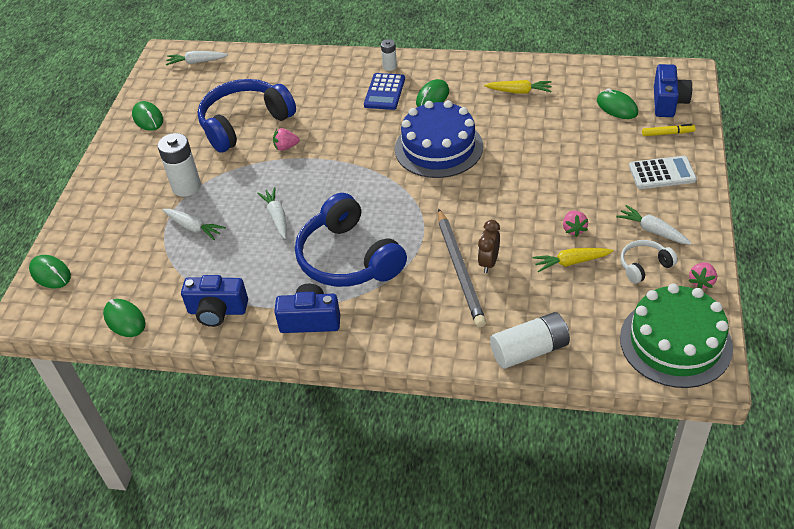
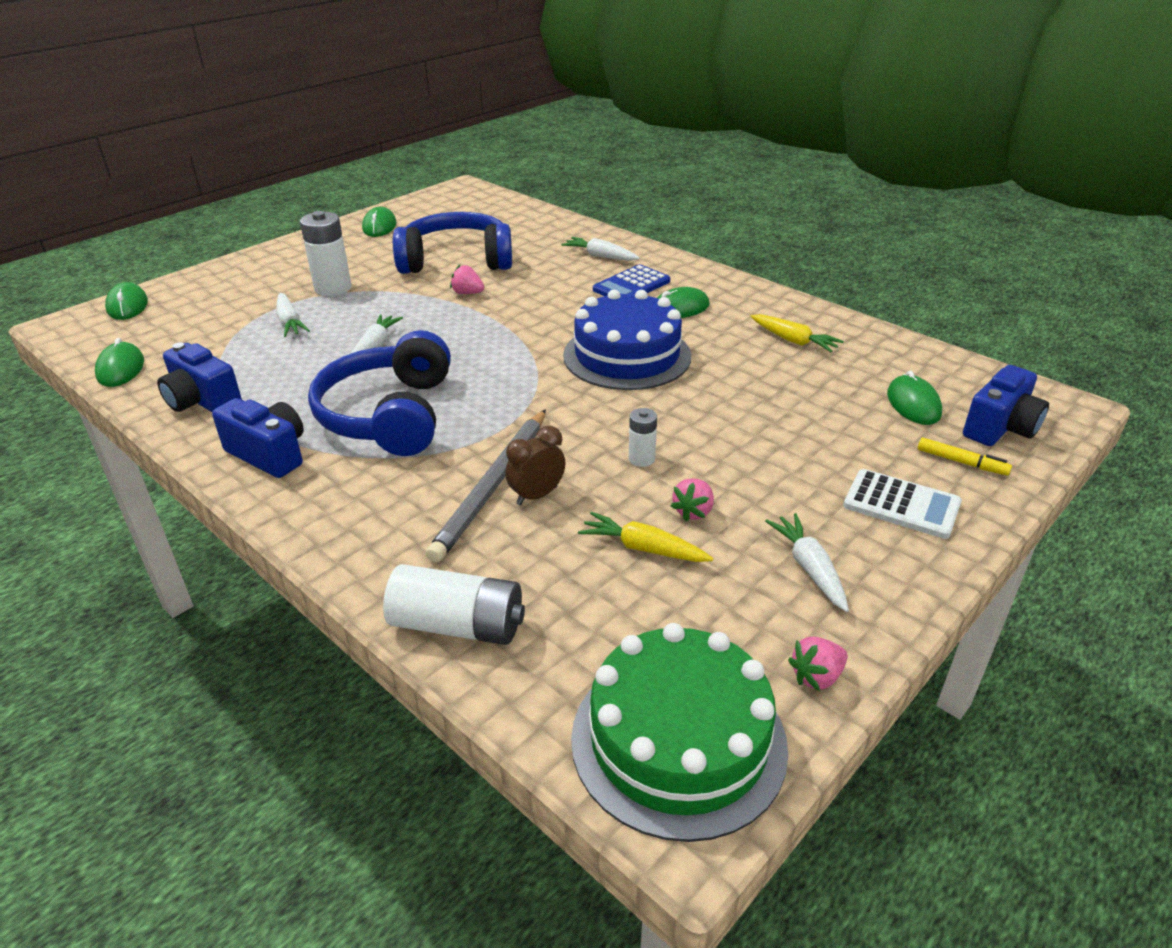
camera: 30 degrees right, 10 degrees down
(196, 62) = (481, 202): white carrot -> white carrot (600, 256)
(390, 66) = (666, 267): white battery -> white battery (641, 459)
(644, 266) = (746, 606): white headphones -> none

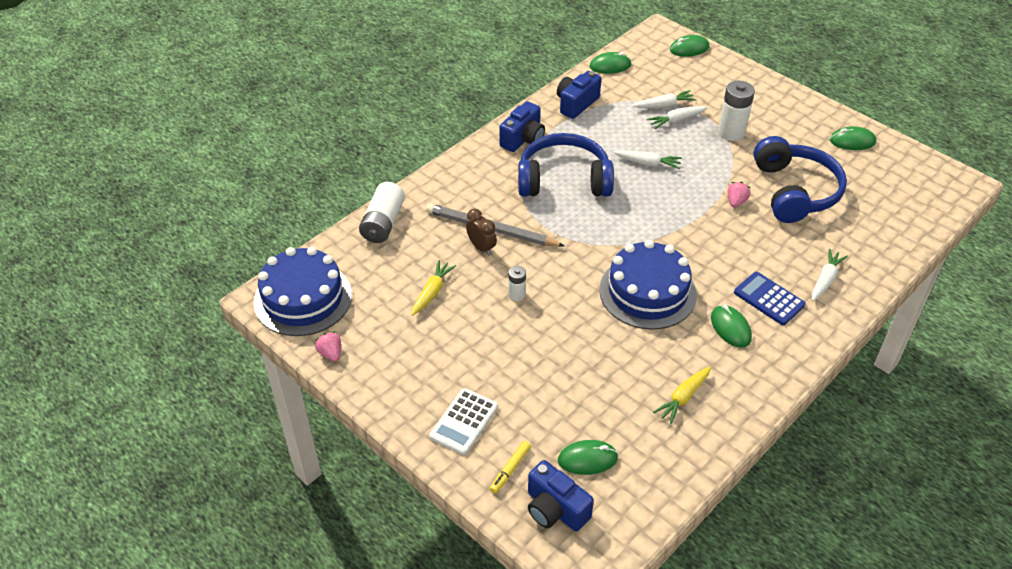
camera: 90 degrees right, 10 degrees up
(678, 740) = (303, 298): green cake -> blue cake
(693, 512) = (463, 316): pink strawberry -> none
(809, 568) = (409, 363): white carrot -> white carrot (664, 105)

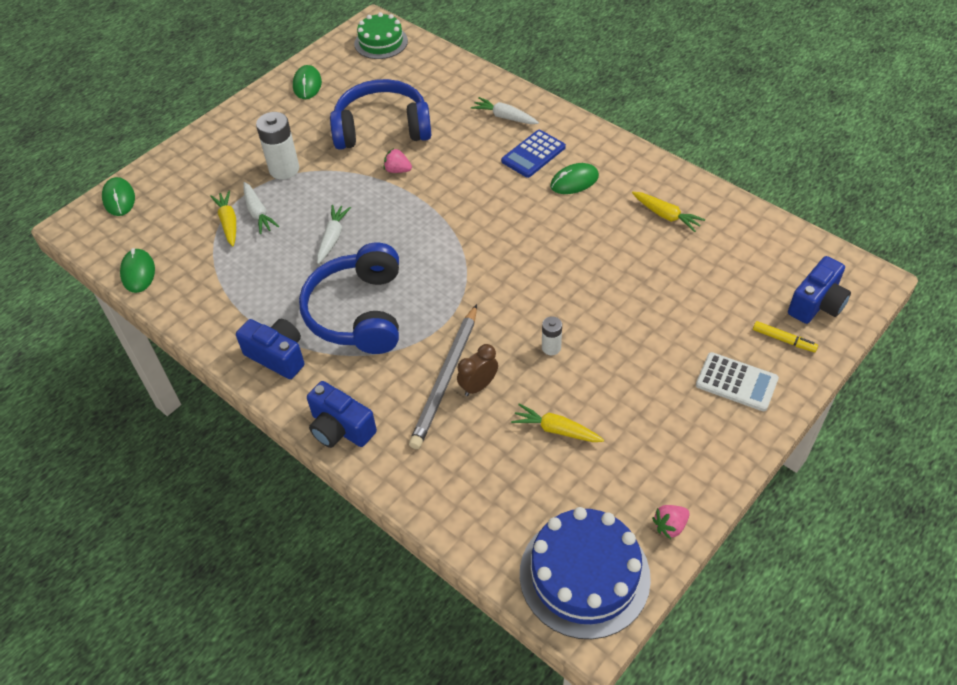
camera: 90 degrees left, 5 degrees up
(383, 223) = (438, 499): white battery -> none
(576, 104) = (212, 304): blue camera -> blue camera (340, 428)
(587, 459) = (754, 282): green mouse -> none
(647, 292) = (534, 239): blue cake -> none
(664, 105) = (228, 222): white carrot -> yellow carrot
(933, 189) = (381, 42): none -> green cake

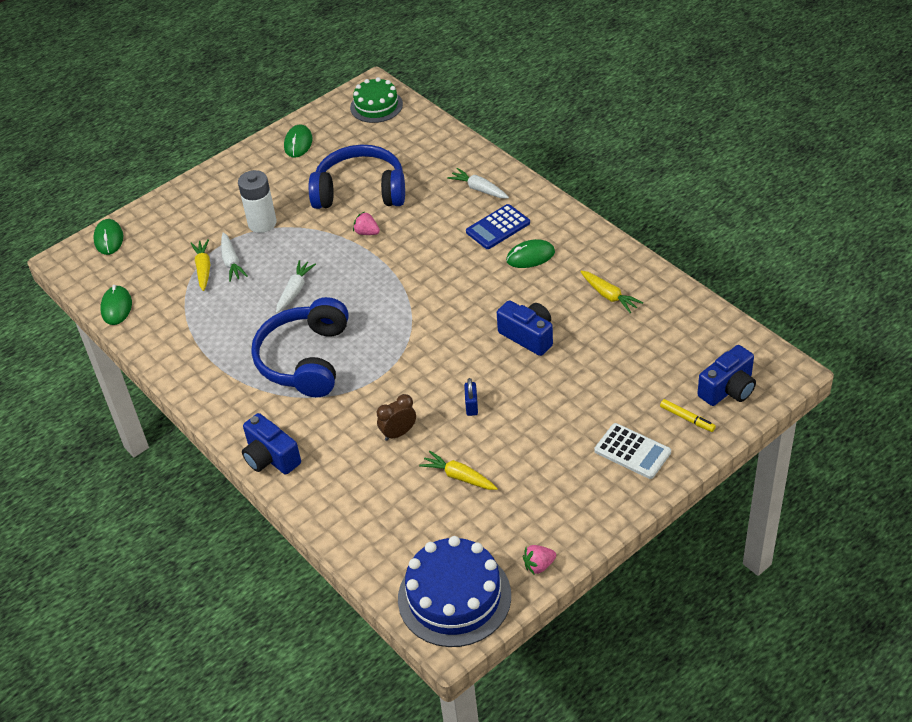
camera: 10 degrees right, 5 degrees down
(277, 356) = (227, 391): blue camera -> blue camera (528, 336)
(446, 379) = (371, 424): grey pencil -> none
(551, 347) = (471, 406): white battery -> blue padlock

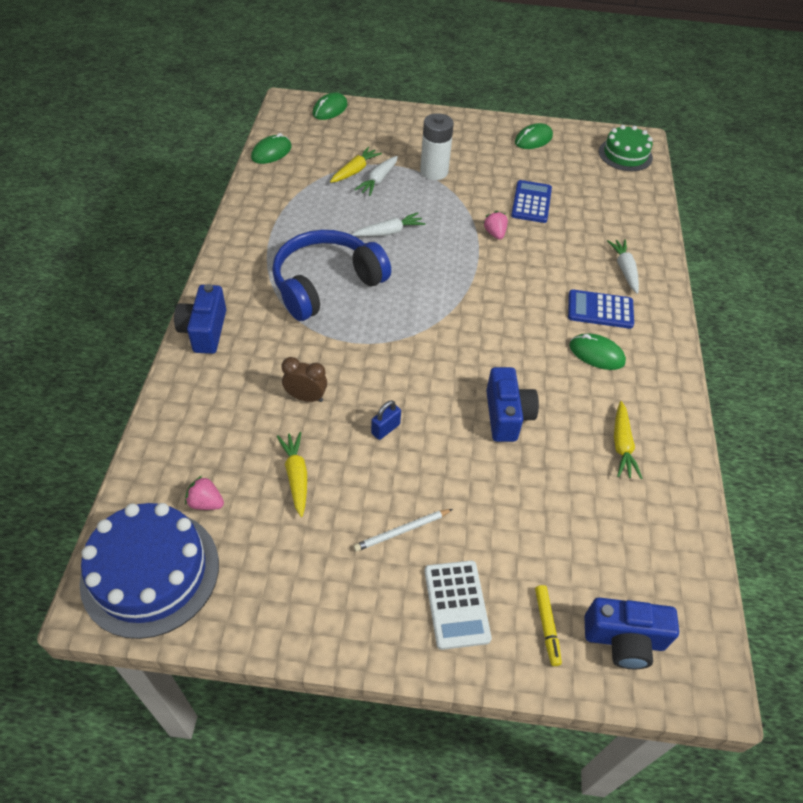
camera: 40 degrees right, 5 degrees up
(360, 191) = (531, 202): blue headphones -> blue calculator
(539, 565) = (242, 620): pink strawberry -> pink strawberry (206, 502)
(557, 446) = (402, 531): none -> white pencil

